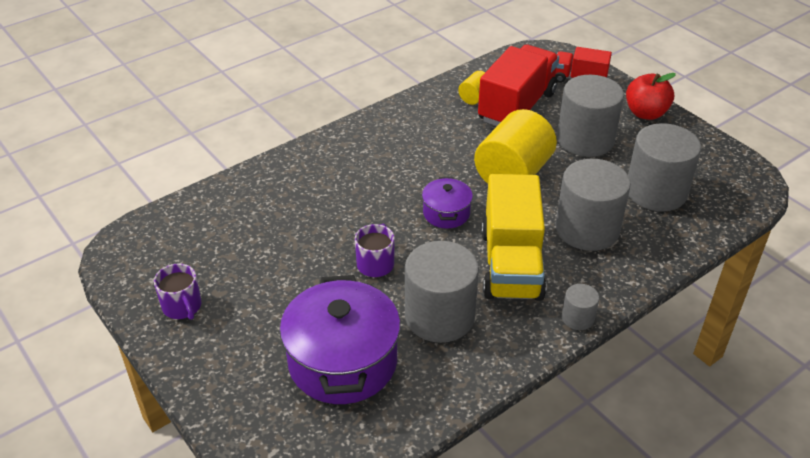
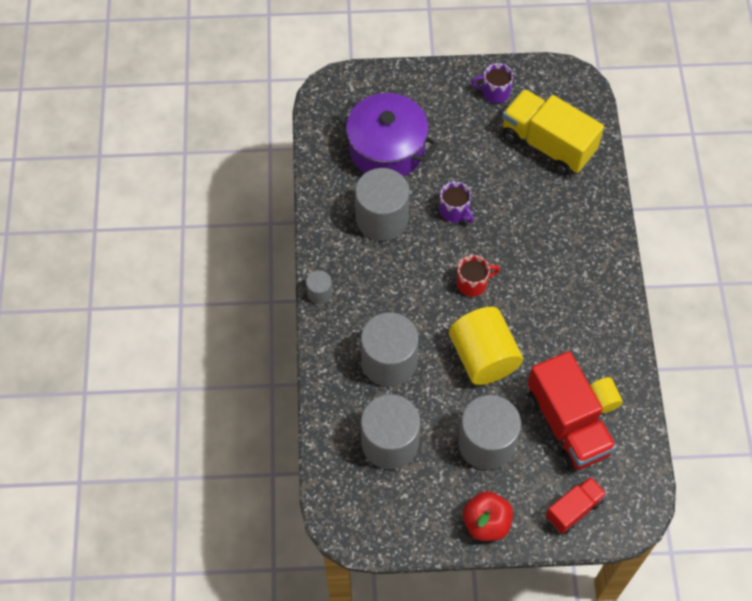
camera: 125 degrees right, 20 degrees up
(446, 213) = (473, 283): purple pot -> red mug
(511, 264) = (393, 288): yellow truck -> yellow truck (547, 144)

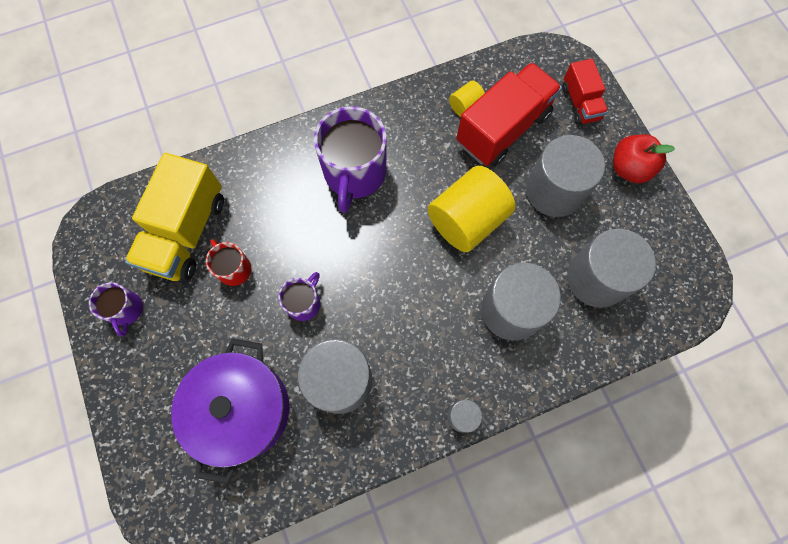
camera: 110 degrees left, 10 degrees up
(473, 283) = (387, 256): red mug -> red mug (234, 269)
(561, 282) = (354, 173): none -> purple mug
(574, 509) = (580, 103): red truck -> red truck turned 135 degrees counterclockwise

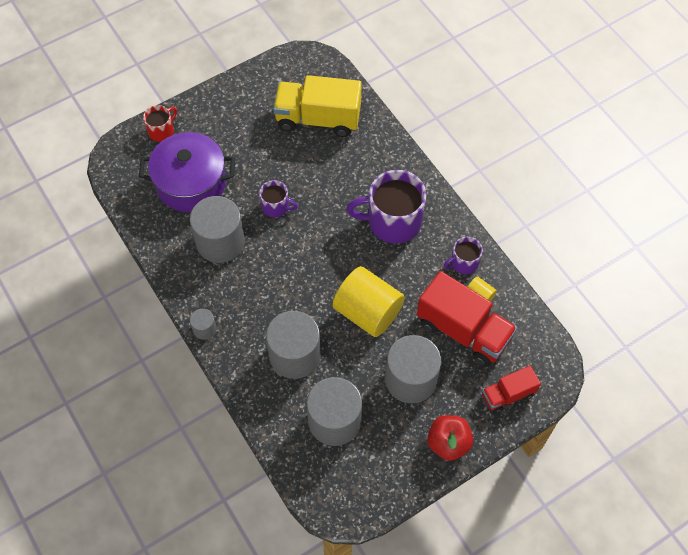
camera: 80 degrees right, 10 degrees down
(126, 310) = (252, 97): purple mug -> purple mug (463, 263)
(234, 269) = (295, 155): red mug -> red mug (161, 131)

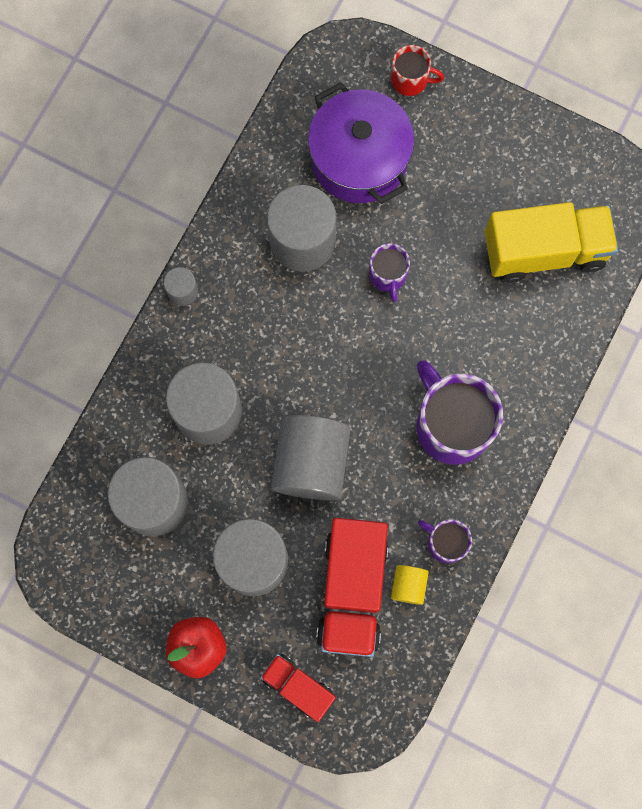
camera: 60 degrees right, 15 degrees up
(318, 119) = (544, 251): yellow truck -> yellow truck turned 105 degrees clockwise
(368, 312) = (311, 463): yellow cylinder -> grey cylinder

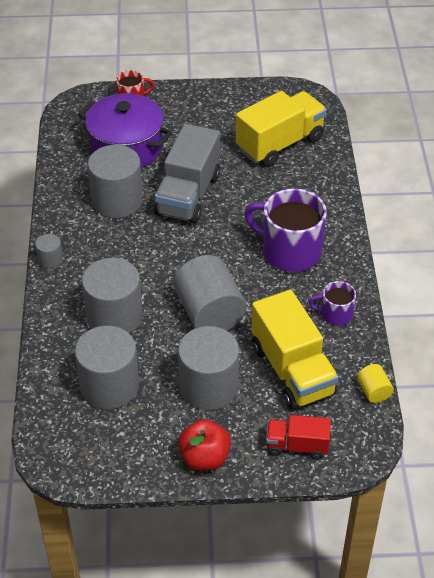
camera: 30 degrees left, 30 degrees down
(352, 590) = (292, 370): red truck -> yellow truck
(388, 275) = (188, 195): purple mug -> grey truck
(408, 585) = (329, 349): yellow cylinder -> yellow cylinder (373, 391)

